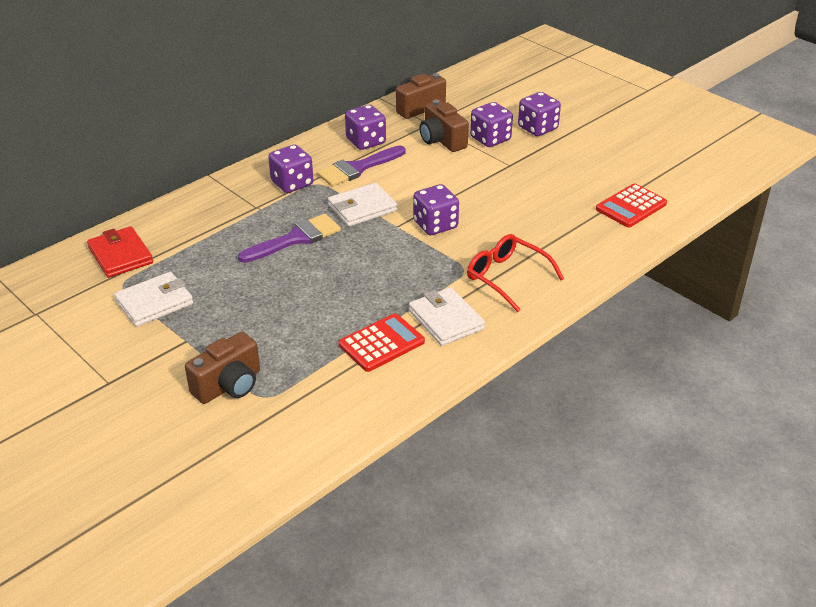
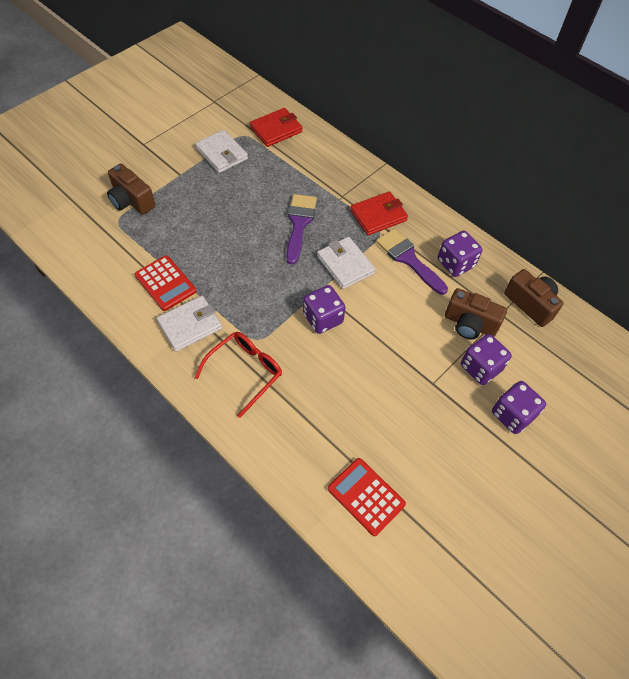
camera: 85 degrees right, 20 degrees up
(292, 183) = (378, 215): purple dice -> red wallet
(296, 238) = (299, 224): purple brush -> purple brush turned 135 degrees counterclockwise
(442, 140) = (469, 324): brown camera -> brown camera turned 120 degrees counterclockwise

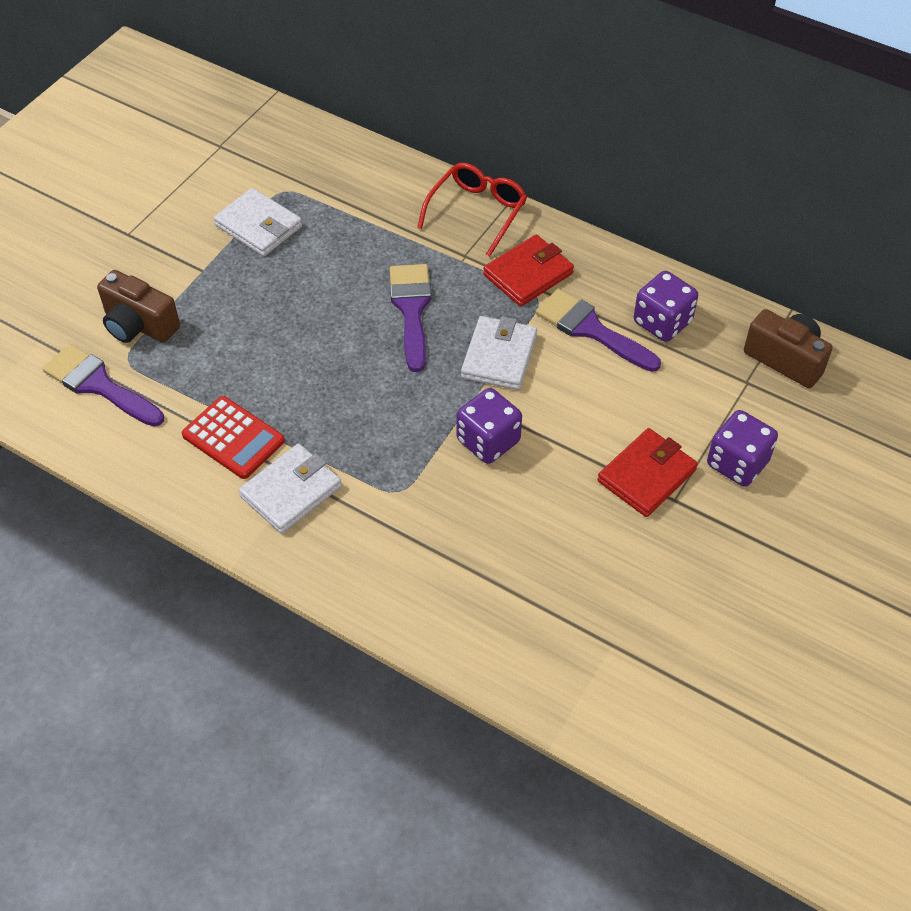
camera: 10 degrees left, 5 degrees down
(96, 233) = (98, 385): none -> purple brush
(245, 372) = (395, 541): red glasses -> red glasses (477, 212)
(276, 130) = (332, 173): red wallet -> red wallet (646, 475)
(345, 265) = (499, 356): white wallet -> white wallet turned 60 degrees clockwise
(366, 496) = (622, 674): red calculator -> none
(469, 324) = (705, 406): brown camera -> none
(512, 415) = (799, 519): purple dice -> none

